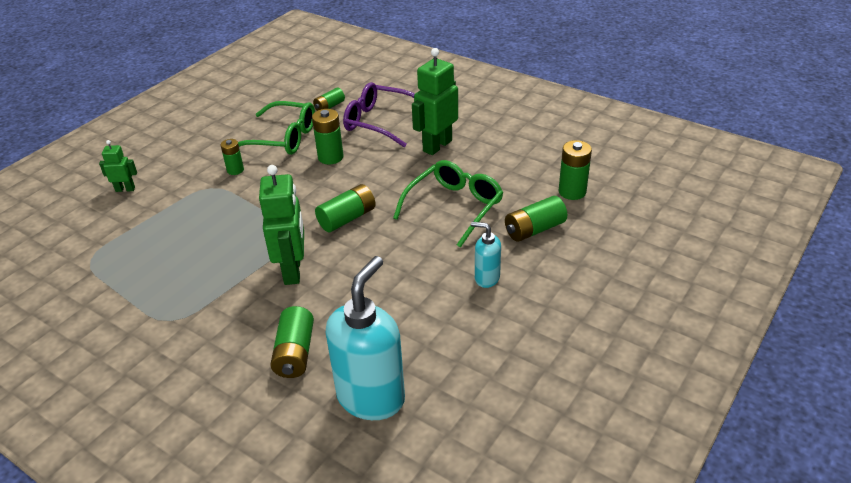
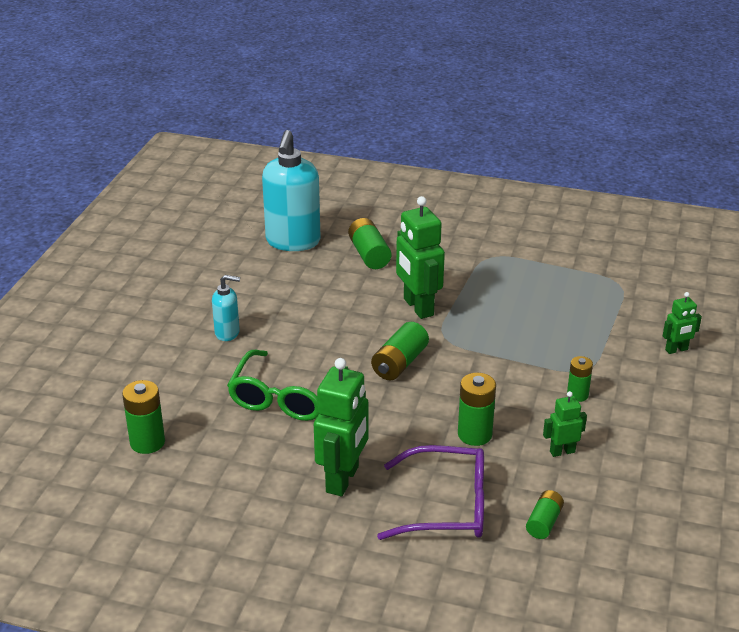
camera: 160 degrees right, 5 degrees down
(283, 138) = (562, 451): green glasses -> green robot
(534, 229) = (187, 388): green battery -> none

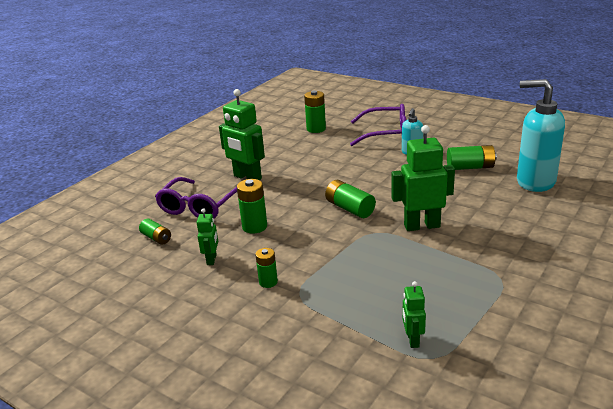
camera: 110 degrees right, 5 degrees down
(162, 364) = (386, 133): none -> purple glasses
(285, 397) = (334, 166): green glasses -> none
(369, 254) = (511, 213): green battery -> green battery (470, 167)
(676, 350) = (298, 364): green robot -> green robot (412, 340)

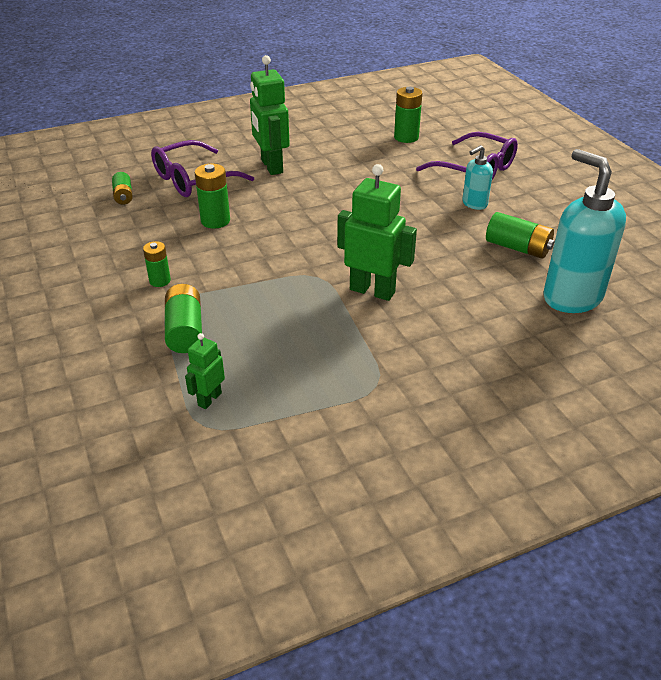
camera: 30 degrees right, 10 degrees up
(212, 259) = (141, 237): green robot -> none
(350, 208) = (325, 240): green battery -> green battery (185, 330)

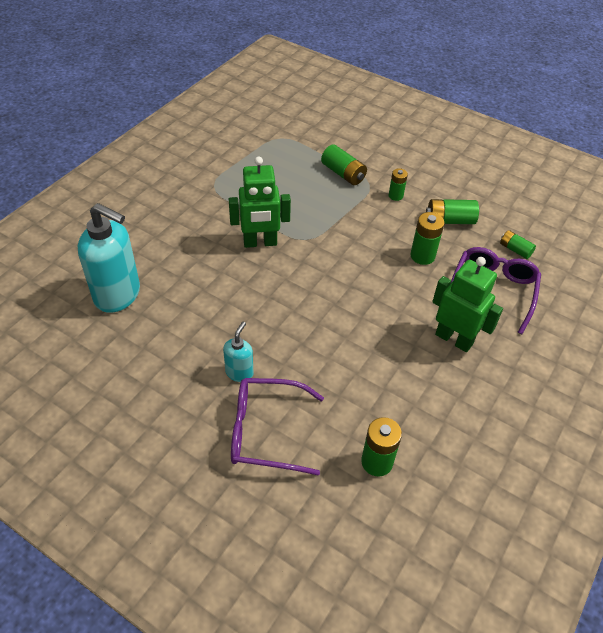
camera: 145 degrees right, 10 degrees up
(209, 399) = (291, 148): green robot -> none
(517, 248) = (177, 330): green battery -> green battery (449, 220)

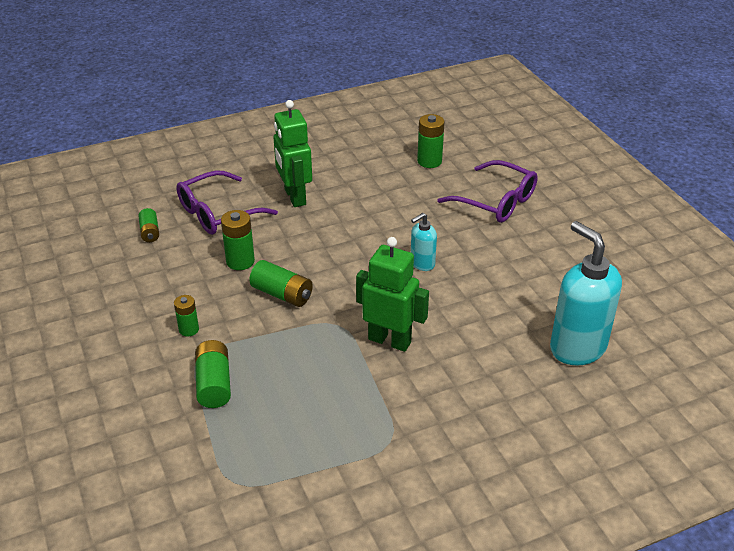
camera: 145 degrees left, 10 degrees down
(239, 372) = (492, 241): turquoise soap dispenser -> turquoise soap dispenser (422, 264)
(449, 220) = (170, 281): green battery -> green battery (282, 294)

